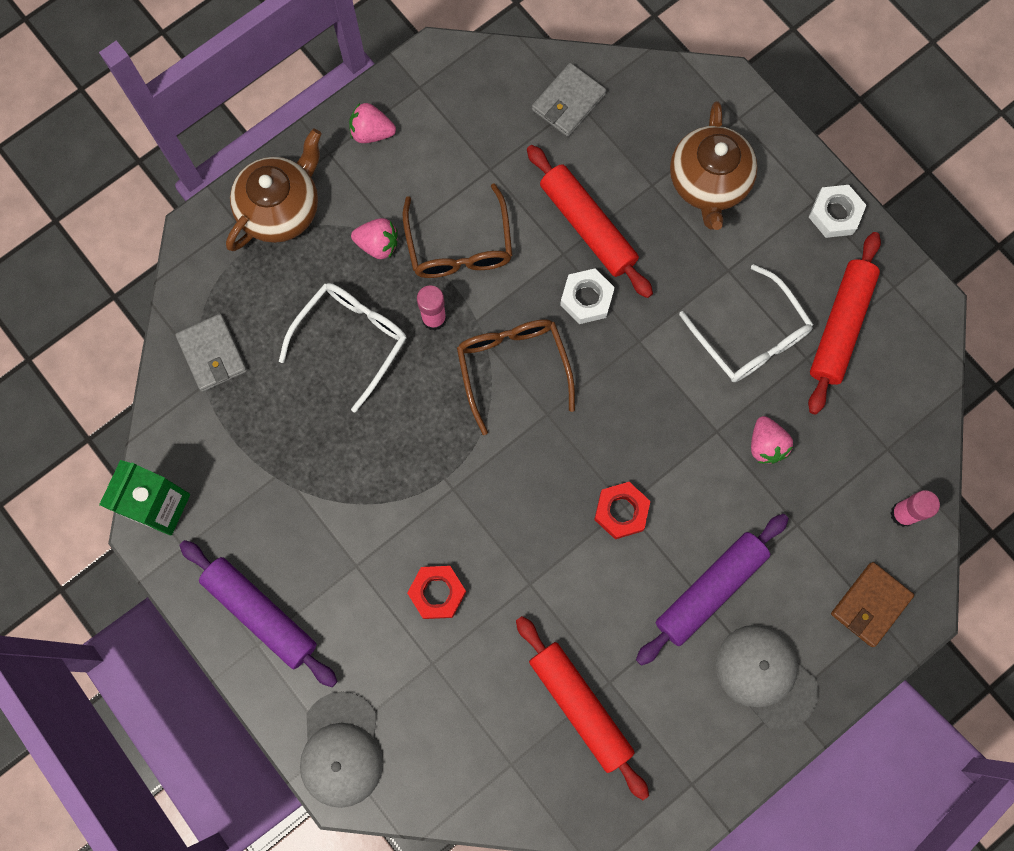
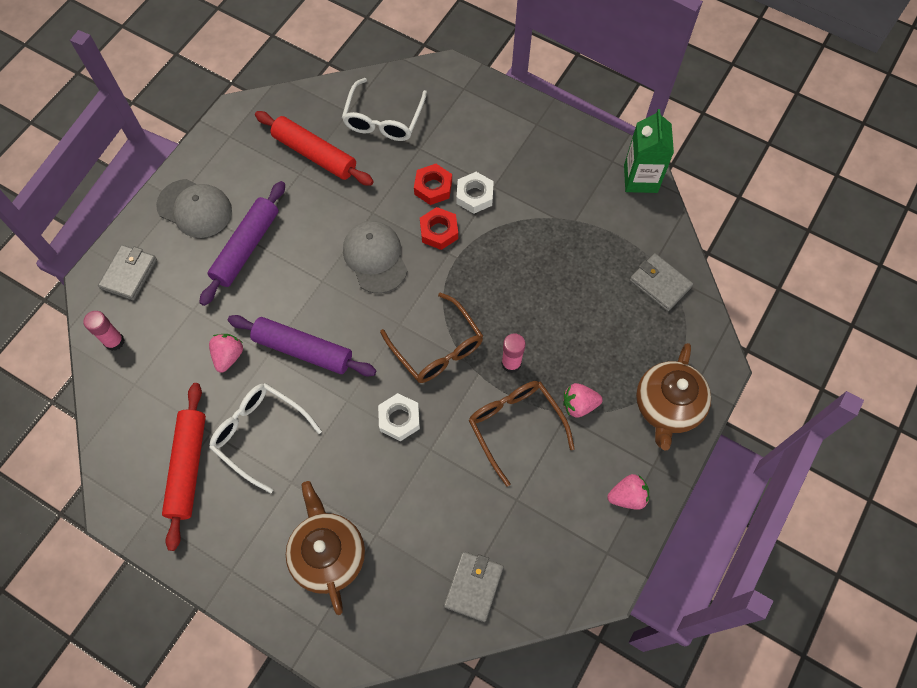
camera: 160 degrees right, 10 degrees down
(260, 614) = (542, 140): purple rolling pin -> purple rolling pin (303, 350)
(341, 750) = (457, 87): grey cap -> grey cap (375, 258)
(351, 340) = (565, 327): white glasses -> white glasses (383, 119)
(587, 226) = (418, 478): red rolling pin -> none
(621, 511) = (324, 276): red nut -> red nut (439, 231)
(766, 445) = (228, 356): pink strawberry -> pink strawberry turned 45 degrees clockwise
(835, 214) = (211, 564): white nut -> white nut (474, 196)
(870, 605) = (129, 274): brown wallet -> grey wallet

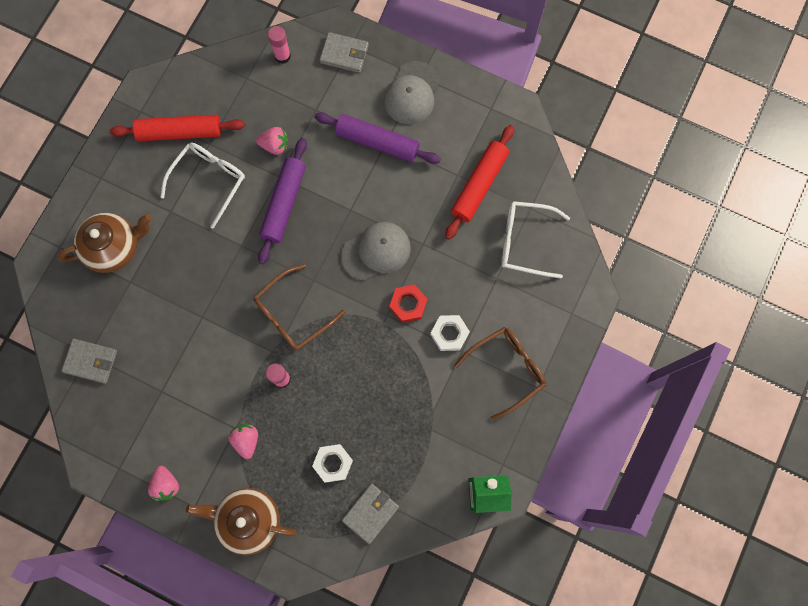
camera: 85 degrees right, 10 degrees up
(399, 419) = (226, 289): white nut -> white nut (333, 463)
(433, 187) = (454, 295): red nut -> none
(515, 426) = (224, 386): brown glasses -> brown glasses (506, 369)

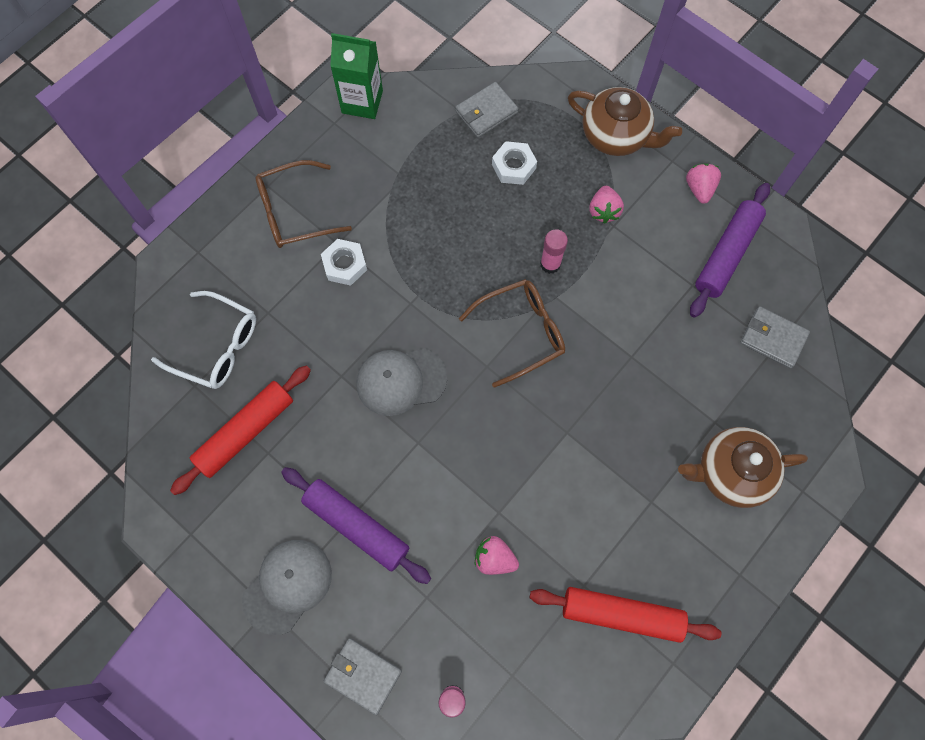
camera: 165 degrees left, 5 degrees down
(209, 181) = (593, 531): white glasses -> none
(284, 203) = (500, 473): purple rolling pin -> purple rolling pin (726, 254)
(408, 304) = (381, 309): red nut -> none

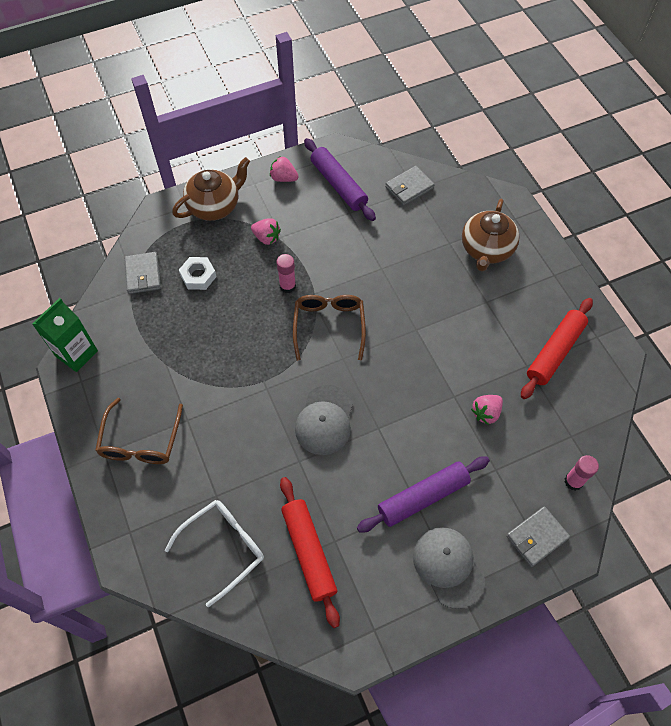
camera: 65 degrees left, 10 degrees down
(345, 265) = (208, 422): white nut -> none

